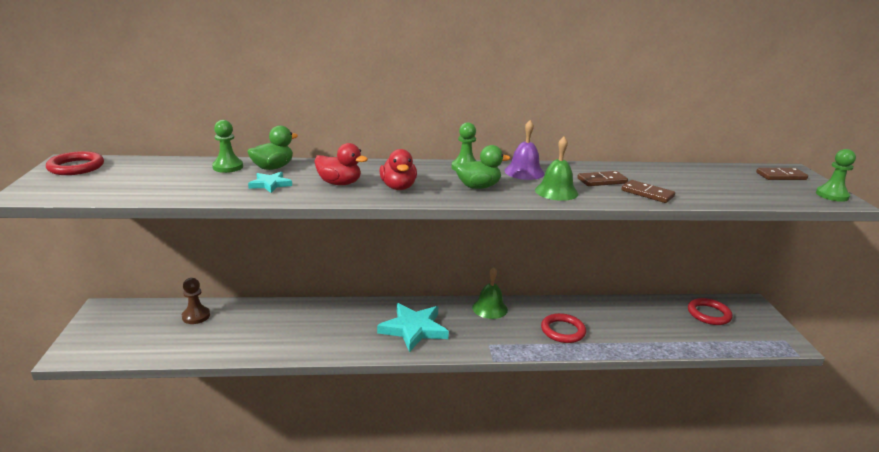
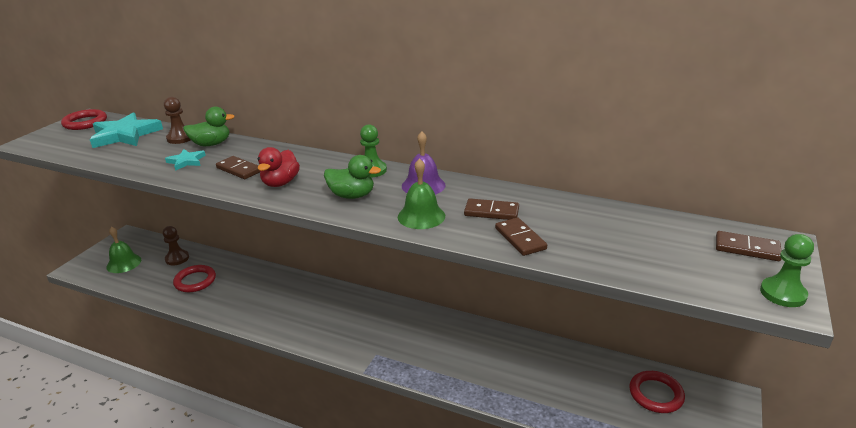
camera: 30 degrees right, 5 degrees up
(228, 167) = (180, 138): green pawn -> brown pawn
(339, 183) = (239, 170): red duck -> brown domino
(413, 329) = (325, 318): turquoise star -> turquoise star (125, 135)
(490, 308) = (413, 316): green bell -> green bell (124, 263)
(563, 331) = (462, 362): red ring -> red ring (195, 281)

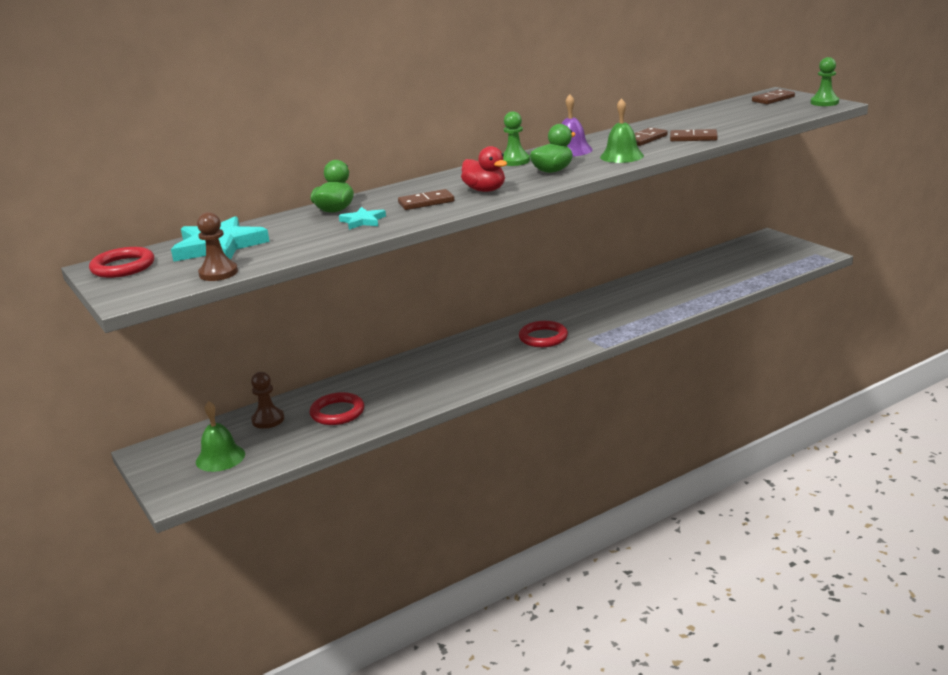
camera: 55 degrees left, 5 degrees down
(180, 138) = (288, 222): brown pawn -> brown pawn (218, 273)
(656, 394) = (742, 255): red ring -> red ring (543, 337)

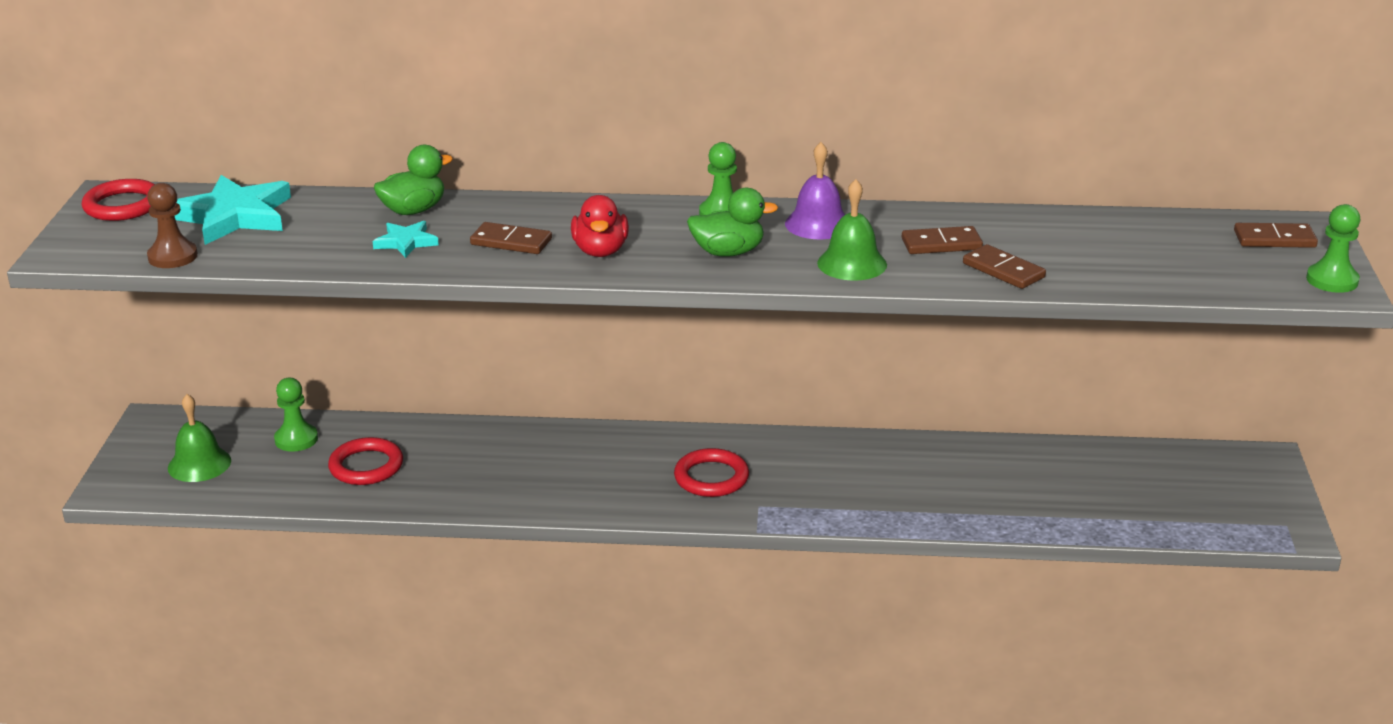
camera: 35 degrees right, 5 degrees up
(268, 420) = (296, 439): brown pawn -> green pawn

